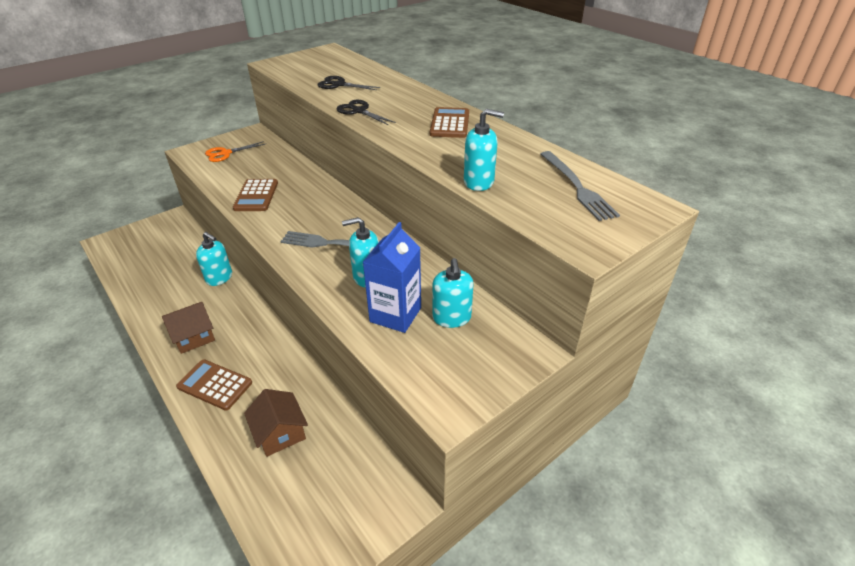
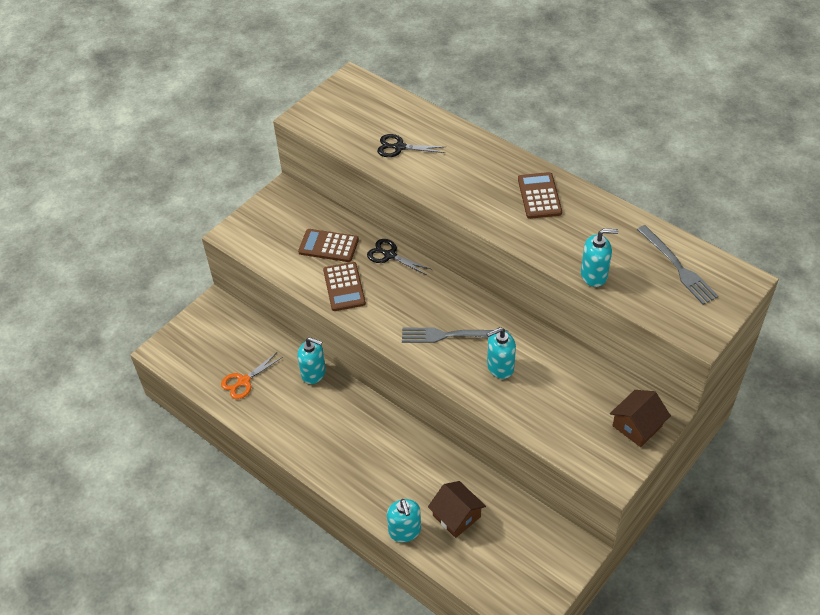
camera: 10 degrees left, 10 degrees up
(194, 336) = (328, 442): brown house -> brown house (637, 426)
(214, 385) = (376, 486): brown calculator -> brown calculator (328, 246)
(225, 153) = (274, 230): orange scissors -> orange scissors (244, 381)
(359, 111) = (442, 190): black scissors -> black scissors (389, 255)
(395, 314) = (541, 401): blue carton -> none
(451, 318) = (589, 395): turquoise soap dispenser -> turquoise soap dispenser (405, 531)

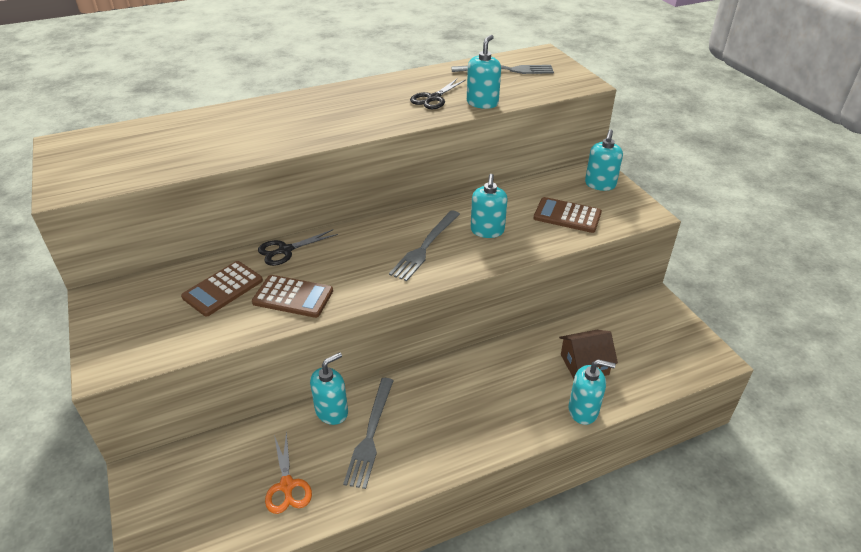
camera: 65 degrees left, 10 degrees down
(307, 405) = (370, 434): none -> grey fork
(399, 147) = (204, 145): black scissors -> black scissors (433, 98)
(539, 196) = (364, 98): brown calculator -> brown calculator (567, 216)
(637, 426) = (600, 184): brown house -> turquoise soap dispenser

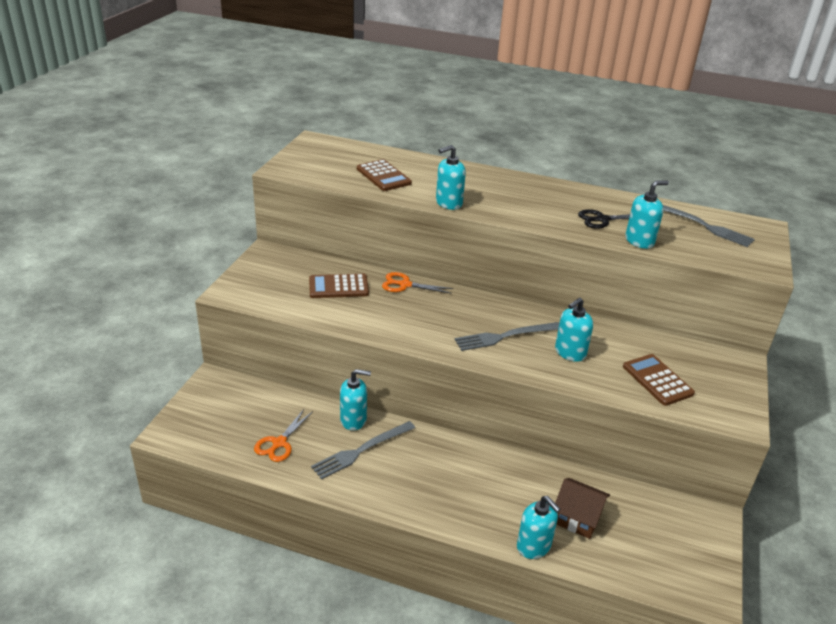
camera: 40 degrees right, 5 degrees down
(285, 250) = (404, 285): black scissors -> orange scissors
(293, 297) = (374, 316): brown calculator -> brown calculator (383, 176)
(600, 184) = (727, 374): turquoise soap dispenser -> turquoise soap dispenser (448, 203)

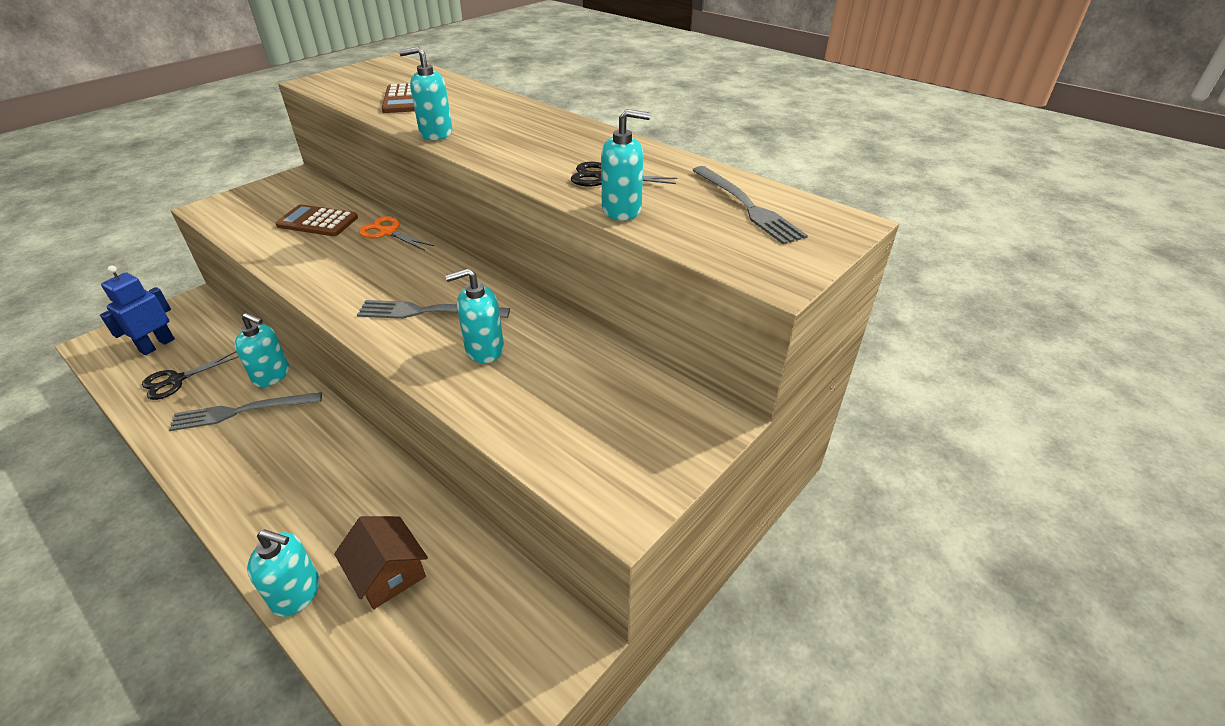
camera: 25 degrees right, 5 degrees up
(227, 421) = (157, 345): none -> blue robot
(279, 443) = (176, 380): orange scissors -> black scissors
(534, 546) = (297, 593): turquoise soap dispenser -> turquoise soap dispenser turned 60 degrees counterclockwise
(657, 380) = (561, 415): brown calculator -> none

